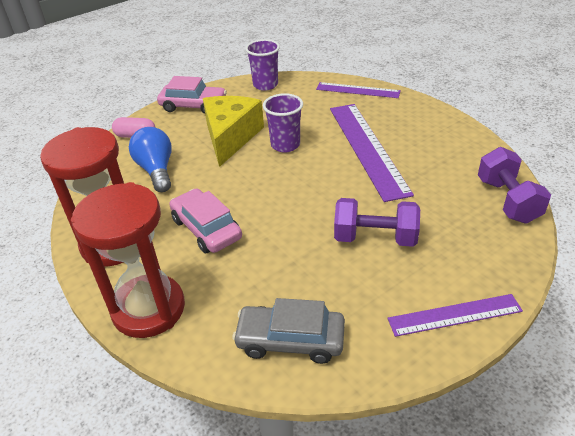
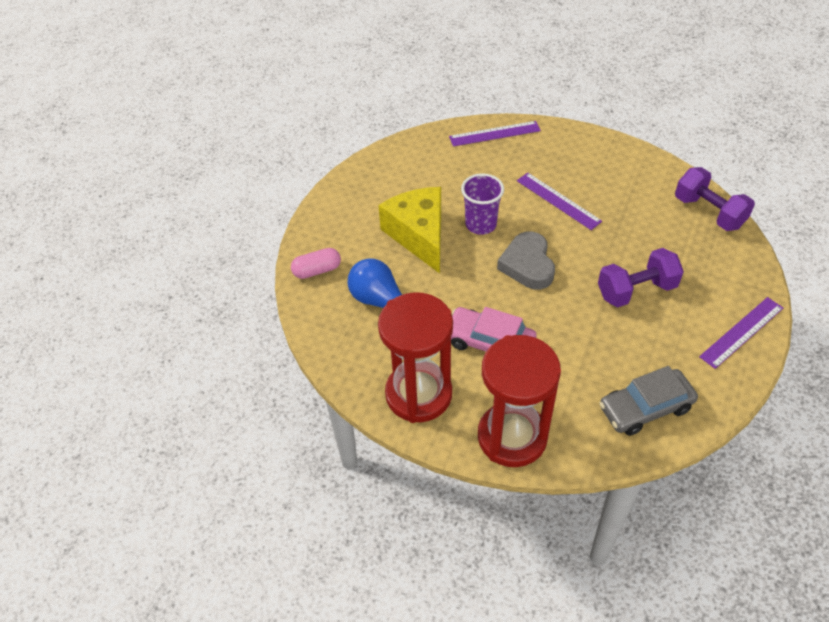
camera: 30 degrees left, 10 degrees up
(193, 105) = (342, 210): pink car -> none
(265, 85) = (395, 157): purple cup -> none
(295, 185) = (527, 265): none -> grey heart
(367, 148) = (558, 201): purple ruler -> purple ruler, size x0.58

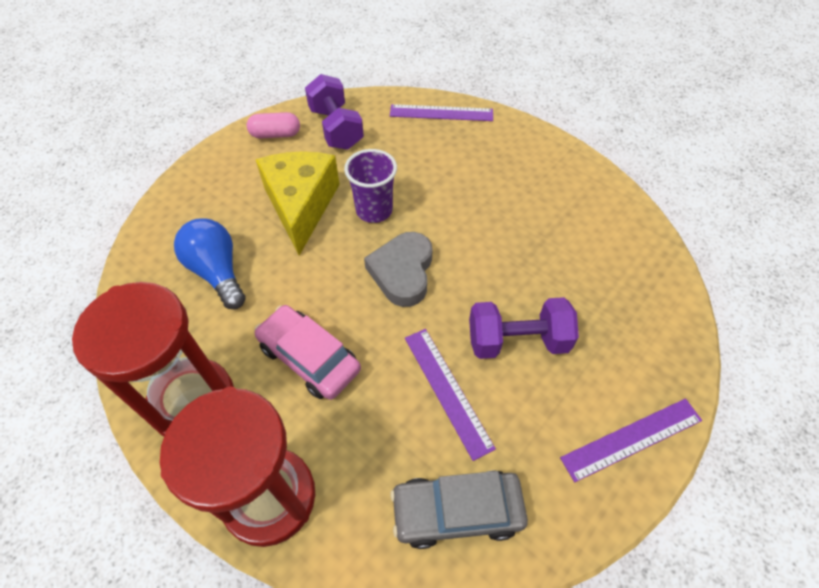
camera: 15 degrees right, 5 degrees up
(317, 270) = (173, 217): pink capsule -> pink capsule (275, 134)
(558, 201) = (475, 204): purple ruler -> purple ruler (447, 390)
(709, 212) = (651, 263): purple dumbbell -> purple dumbbell (336, 128)

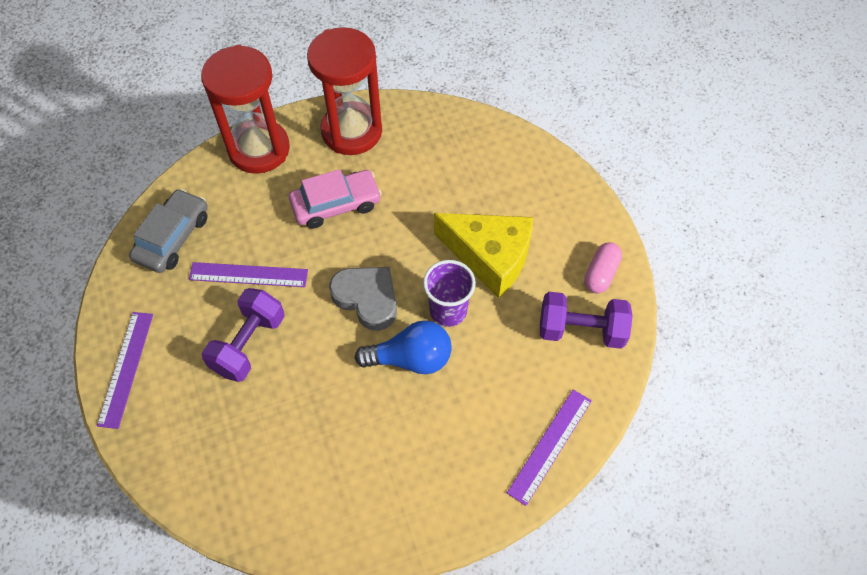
camera: 120 degrees right, 5 degrees up
(217, 272) = (453, 176): blue light bulb -> blue light bulb (410, 358)

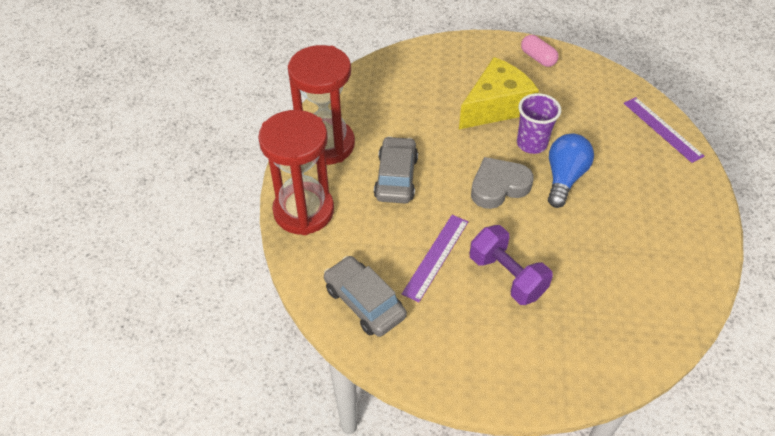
camera: 65 degrees left, 10 degrees down
(126, 368) = (492, 377): purple ruler -> none
(336, 204) = (396, 177): pink car -> grey car
(581, 330) = (578, 83): purple dumbbell -> none

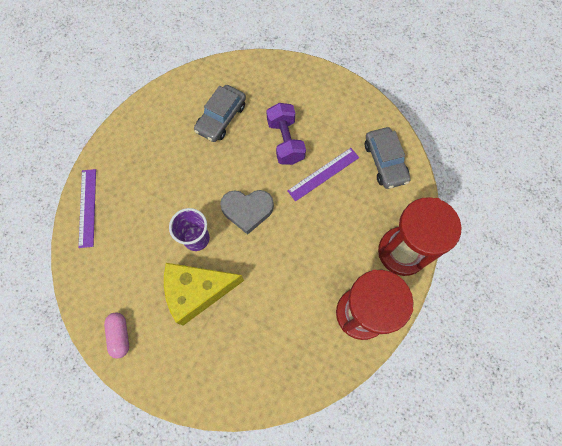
camera: 155 degrees left, 20 degrees up
(396, 177) = (319, 253): grey car -> grey car (221, 118)
(564, 178) = (195, 197): blue light bulb -> none

